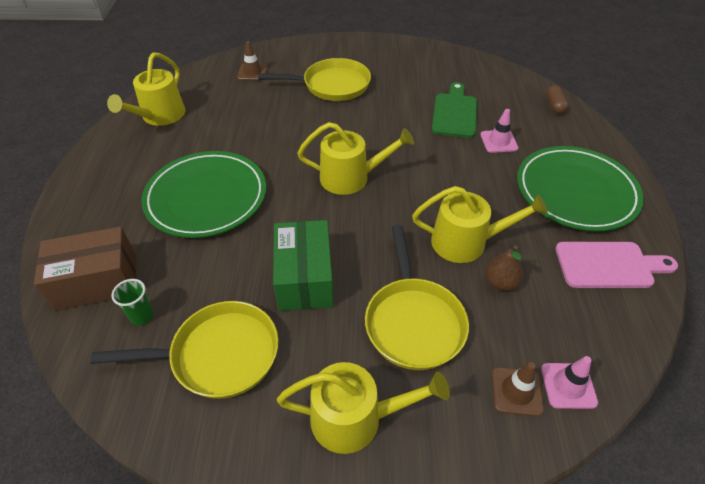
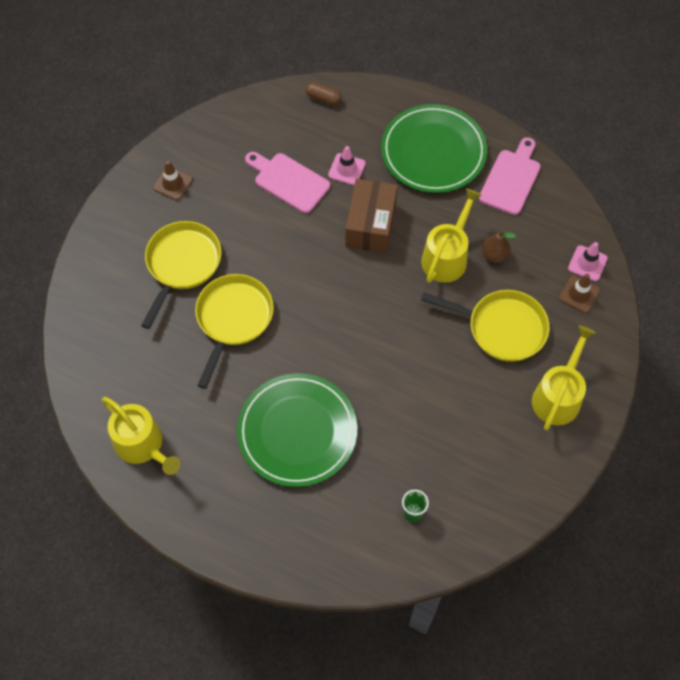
camera: 65 degrees left, 15 degrees up
(97, 281) = (359, 542): brown box -> brown box (371, 225)
(218, 355) = (473, 466): yellow pan -> yellow pan (233, 319)
(252, 72) = (111, 332): brown traffic cone -> brown traffic cone (173, 183)
(305, 278) = (429, 384): green box -> none
(350, 177) = (332, 306): yellow watering can -> none
(455, 113) = (288, 181): green cutting board -> pink cutting board

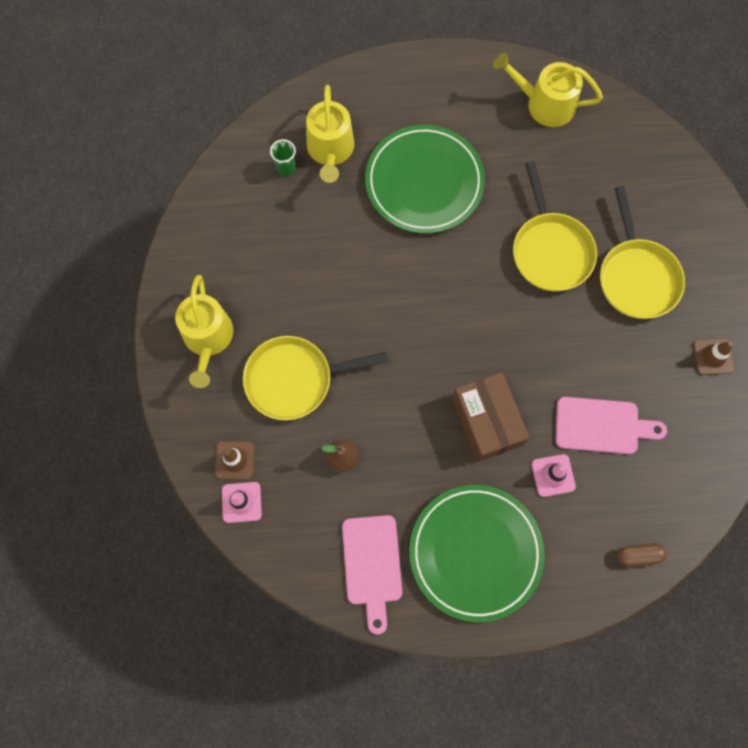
camera: 150 degrees right, 10 degrees up
(447, 257) = (389, 428): yellow watering can -> yellow watering can (330, 150)

